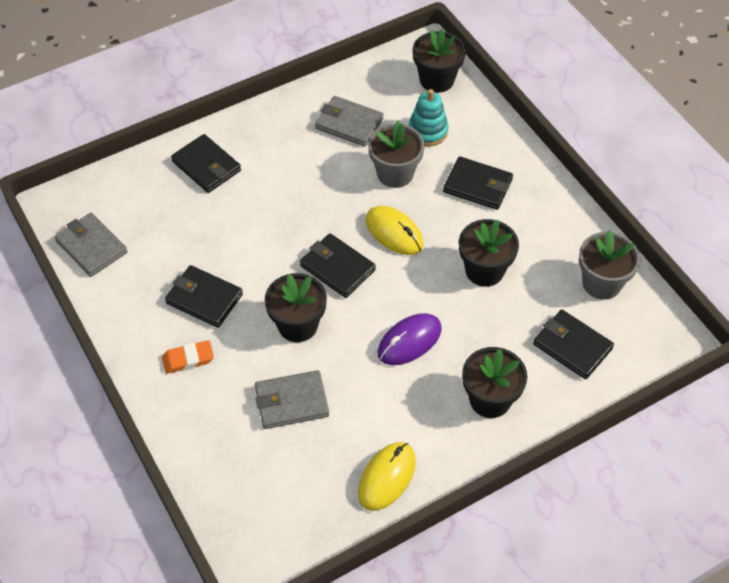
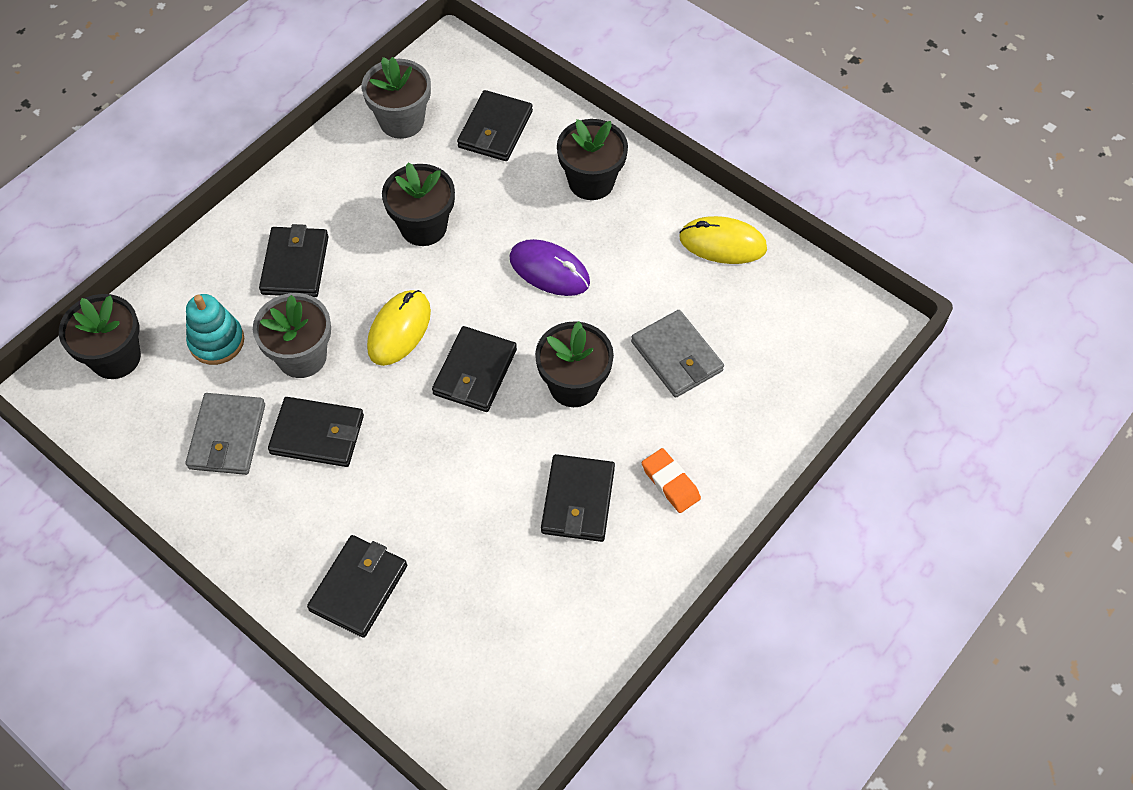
camera: 110 degrees left, 5 degrees up
(91, 247) = (552, 677): grey wallet -> none
(328, 169) = (317, 434): none -> black wallet

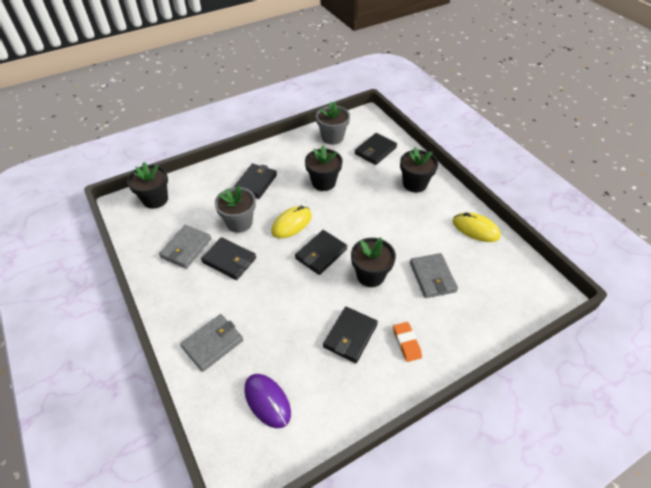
camera: 20 degrees right, 10 degrees down
(216, 341) = (203, 205): turquoise stacking toy -> none
(358, 588) = (212, 343): black wallet -> grey wallet
(549, 270) = (378, 217): purple mouse -> purple mouse (267, 401)

